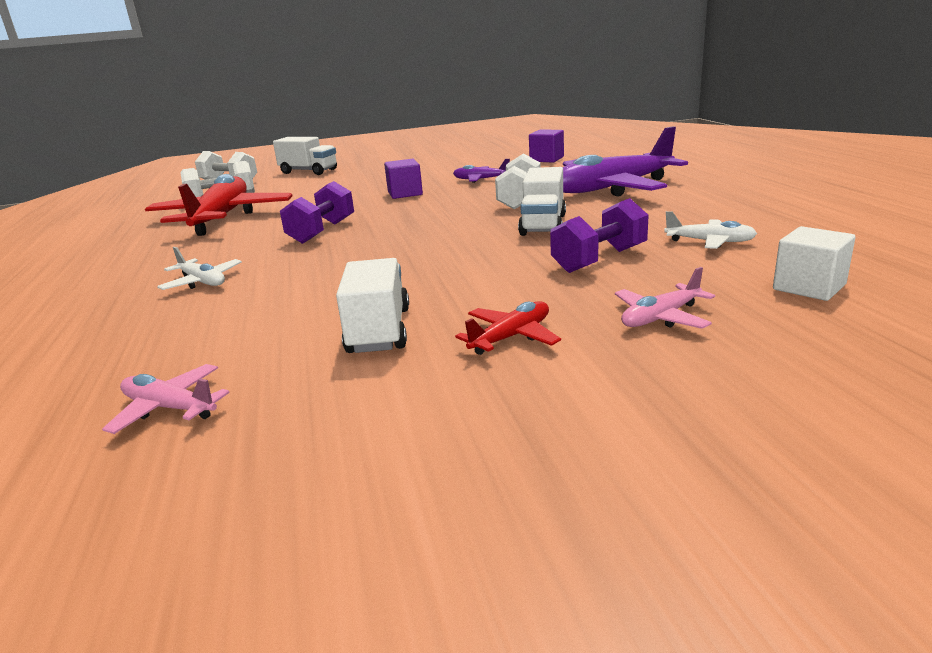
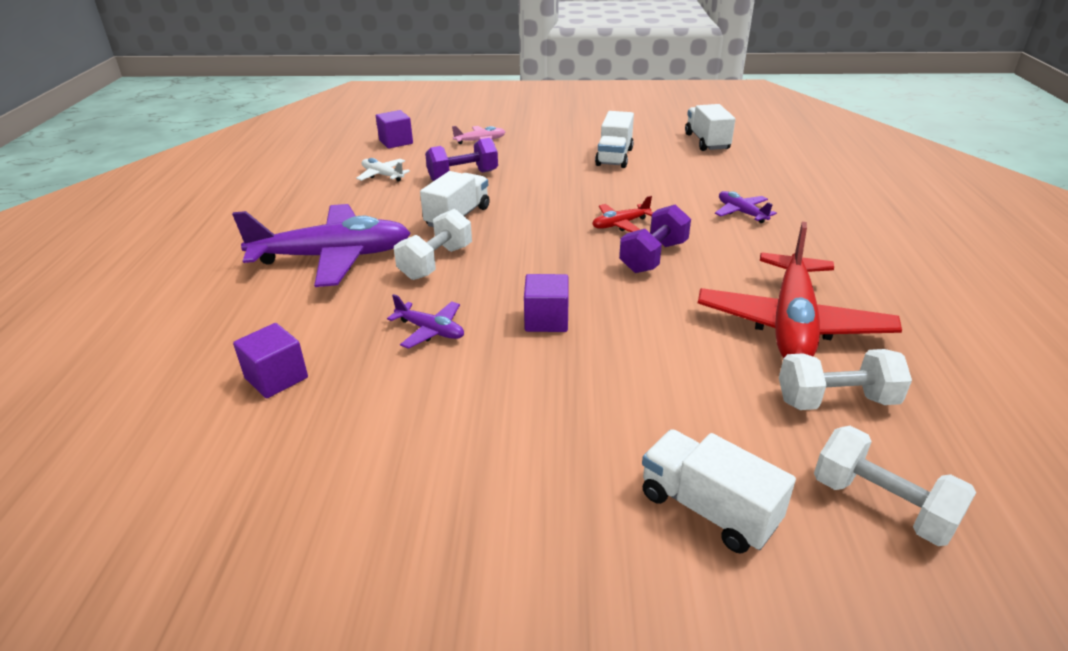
camera: 165 degrees left, 10 degrees up
(170, 408) = (707, 142): pink plane -> white truck
(202, 282) = (741, 213): white plane -> purple plane
(511, 337) = (553, 144): red plane -> red plane (620, 224)
(809, 287) = (396, 142): white cube -> purple cube

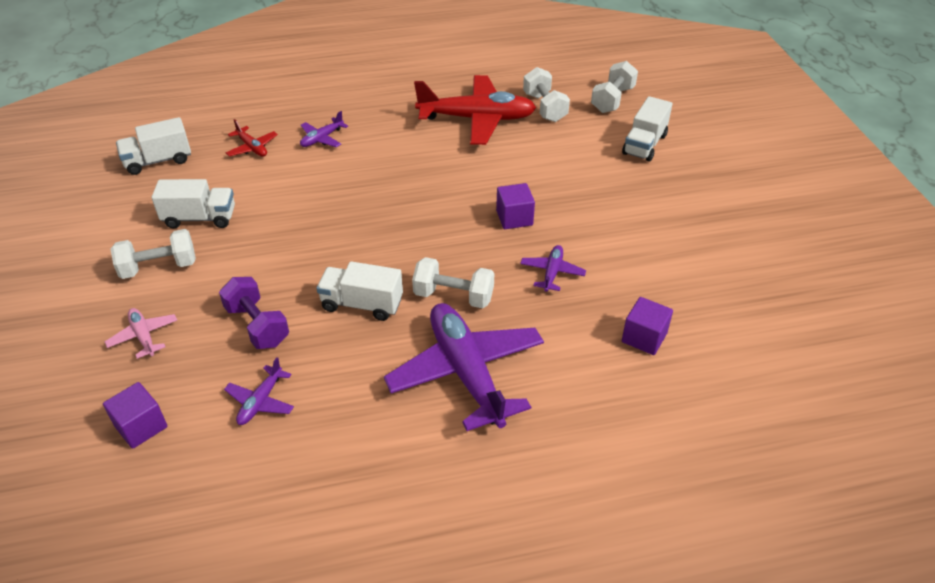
camera: 105 degrees left, 10 degrees up
(382, 175) = (260, 401): white plane -> purple plane
(555, 144) = (159, 267): none -> white dumbbell
(620, 224) = (356, 199): red plane -> red plane (252, 148)
(653, 257) = (408, 177): purple dumbbell -> none

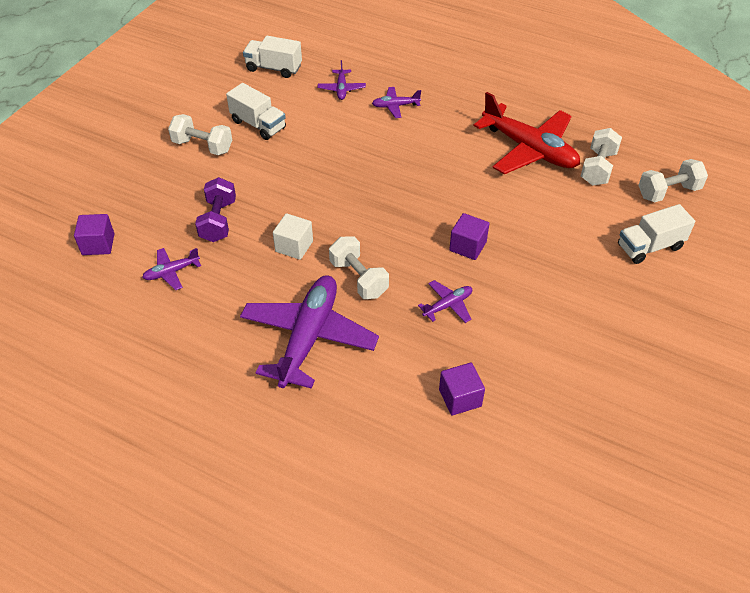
camera: 40 degrees right, 5 degrees up
(144, 336) = (152, 188): pink plane -> none
(252, 148) = (341, 89): red plane -> purple plane
(362, 304) = (294, 246): white truck -> white cube

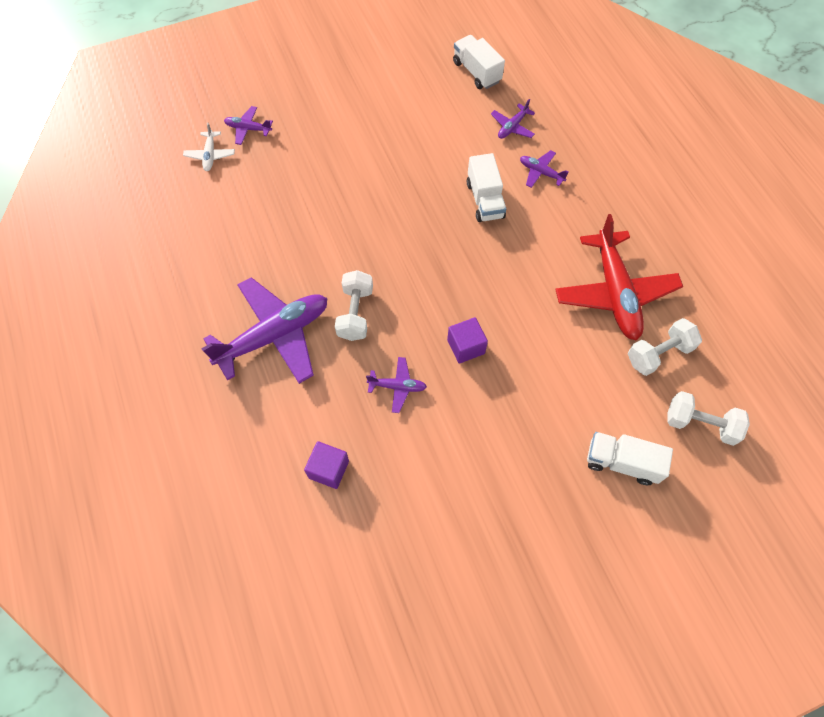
camera: 40 degrees right, 15 degrees up
(98, 244) = (210, 155): purple cube -> white plane
(171, 272) = (235, 213): purple plane -> purple plane (248, 129)
(202, 146) = (354, 115): white dumbbell -> none
(218, 221) = (304, 191): purple dumbbell -> none
(258, 125) = (413, 121): white truck -> white truck (485, 200)
(294, 246) = (336, 251): white cube -> none

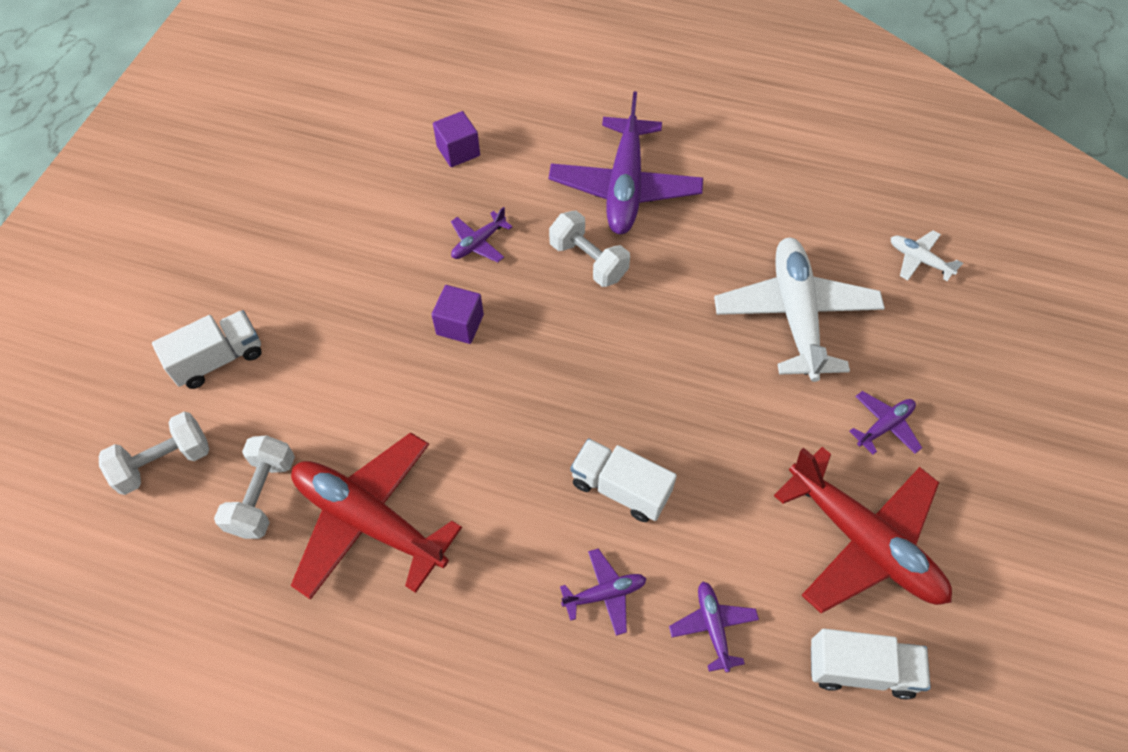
camera: 130 degrees right, 5 degrees down
(248, 129) = (938, 317): purple plane -> purple plane (884, 426)
(303, 189) = (795, 315): none -> white plane
(416, 98) = (863, 541): none -> red plane

